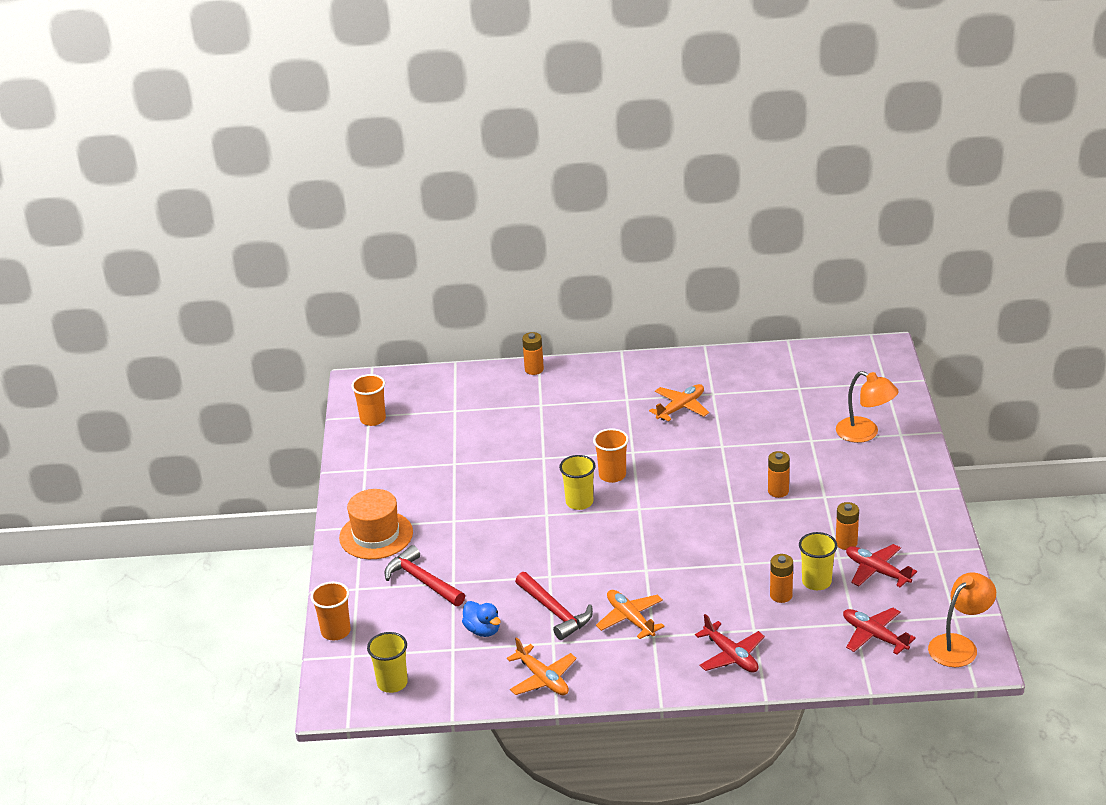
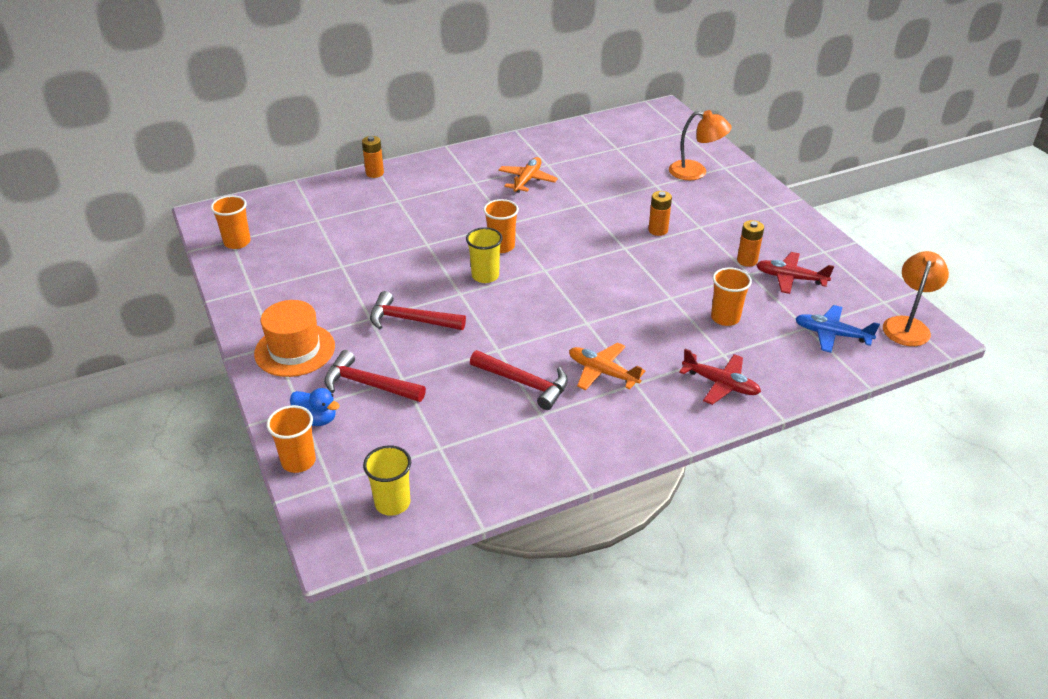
camera: 25 degrees left, 5 degrees up
(483, 630) = (461, 420): blue duck -> blue duck (316, 419)
(488, 530) = (410, 320): none -> red hammer
(543, 679) = (553, 455): orange plane -> none
(781, 595) = (725, 318): orange battery -> orange cup
(816, 582) = (747, 299): yellow cup -> none
(874, 636) = (831, 334): red plane -> blue plane

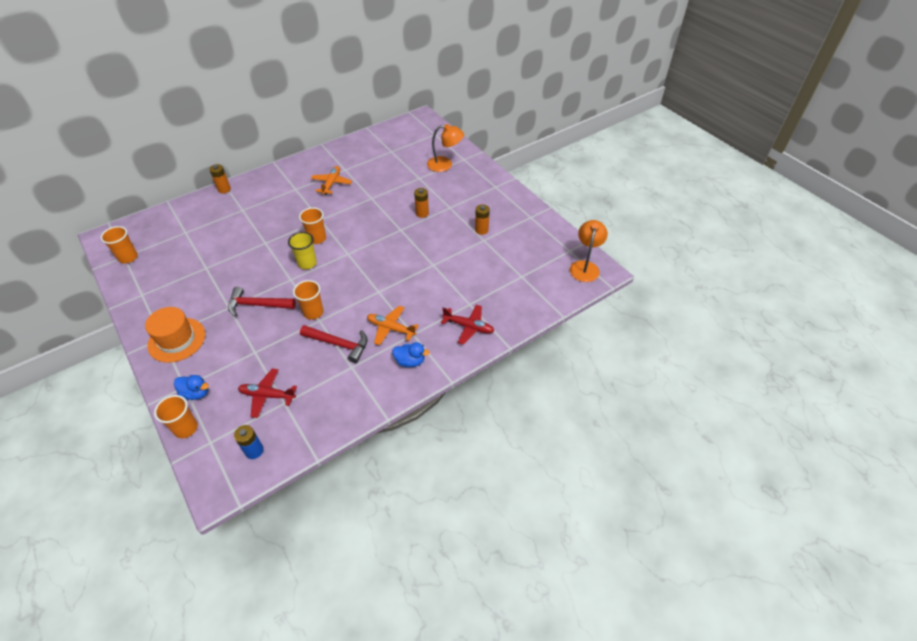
camera: 10 degrees left, 10 degrees up
(368, 384) = (231, 360): red hammer -> none
(392, 503) = (254, 451): yellow cup -> blue battery
(629, 418) = (410, 361): none -> blue duck
(725, 318) = (469, 276): orange cup -> orange cup (313, 312)
(790, 278) = (510, 240): red plane -> red plane (267, 395)
(831, 334) = (538, 279): blue plane -> none

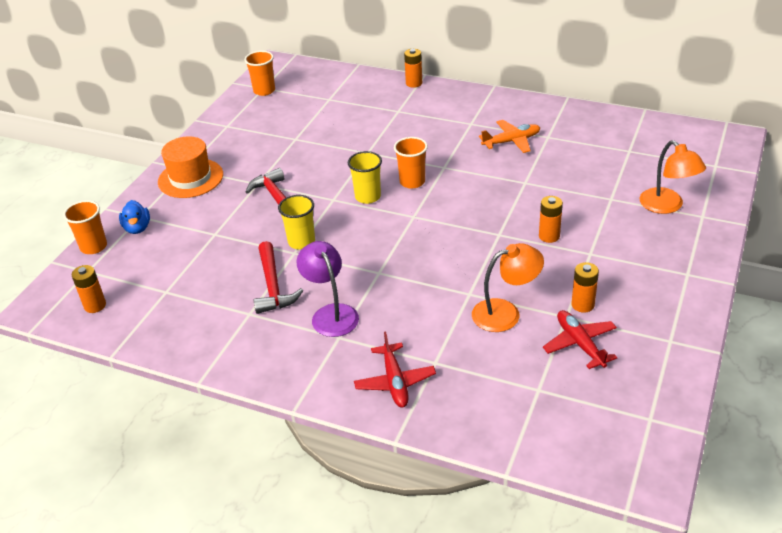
camera: 60 degrees right, 10 degrees down
(254, 451) = (95, 305): blue battery -> orange battery
(267, 395) = (166, 275): red plane -> red plane (579, 344)
(313, 312) = (301, 242): orange cup -> yellow cup
(390, 328) = (331, 314): orange plane -> purple lamp
(410, 361) = (295, 357): blue duck -> none
(585, 266) = (636, 454): orange lamp -> orange lamp (505, 313)

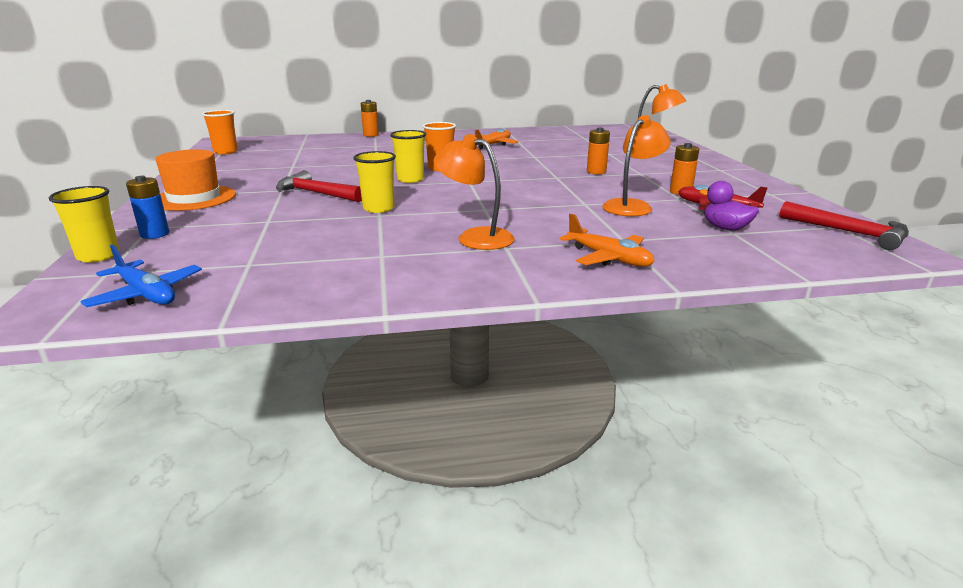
camera: 35 degrees left, 15 degrees down
(93, 247) = (98, 256): orange cup -> yellow cup
(95, 305) = (147, 294): orange battery -> blue plane
(137, 228) = (155, 234): blue duck -> blue battery
(273, 286) = (385, 235): red hammer -> red hammer (849, 233)
(331, 314) = (475, 237): purple lamp -> orange lamp
(395, 382) = (609, 258): red plane -> orange plane
(540, 380) = (725, 228): none -> purple duck

